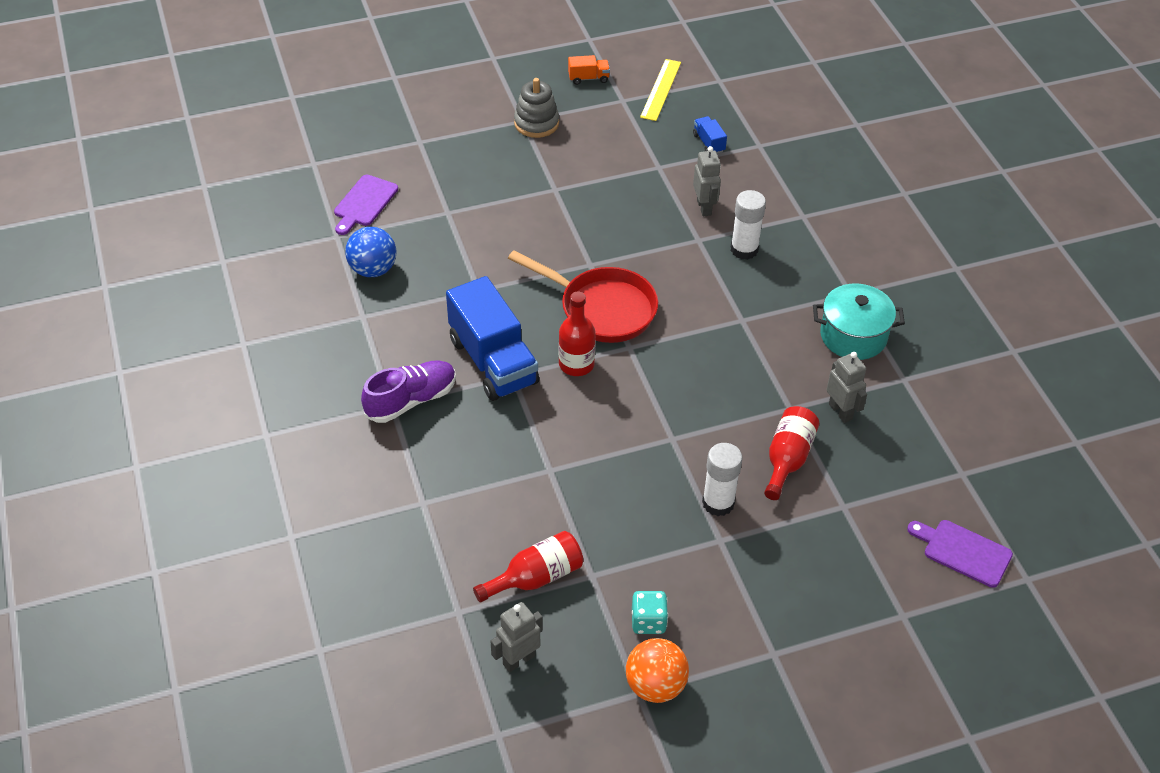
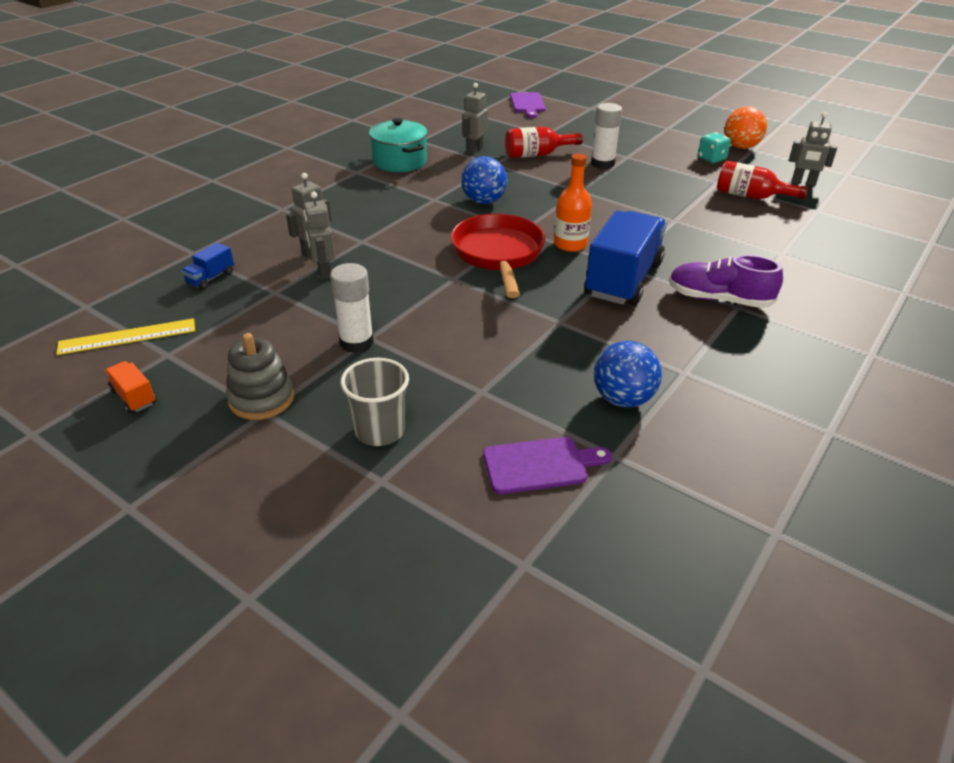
camera: 125 degrees left, 10 degrees down
(458, 156) = (380, 430): none -> grey cup
(576, 364) = (570, 244): red bottle -> orange bottle
(665, 200) = (324, 272): none -> grey robot
(708, 352) = (483, 201): none -> blue ball
(744, 249) = (352, 220): white glue stick -> white glue stick (356, 342)

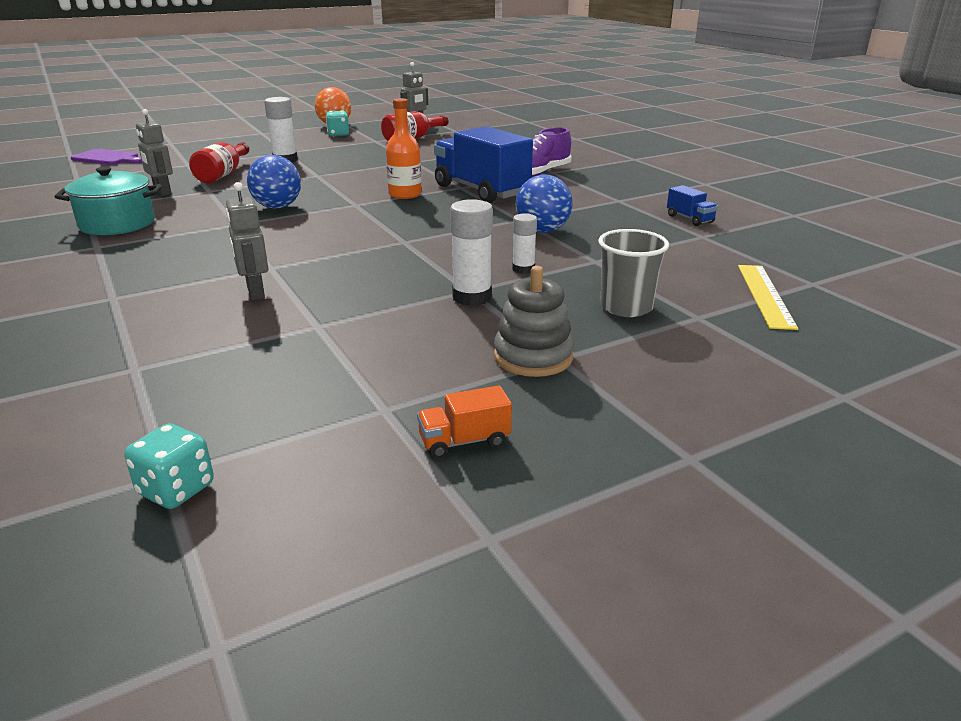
camera: 65 degrees left, 10 degrees down
(71, 315) = (176, 489): none -> turquoise dice
(127, 336) = (305, 438): yellow ruler -> yellow ruler (765, 295)
(211, 278) = (226, 362): blue truck -> blue truck (689, 219)
(324, 272) = (310, 294): grey robot -> none
(432, 354) = (523, 269): none -> white glue stick
(498, 255) = (386, 219): red pan -> none
(540, 465) = (703, 259): purple cutting board -> none
(623, 399) = (638, 221): blue ball -> blue ball (542, 231)

